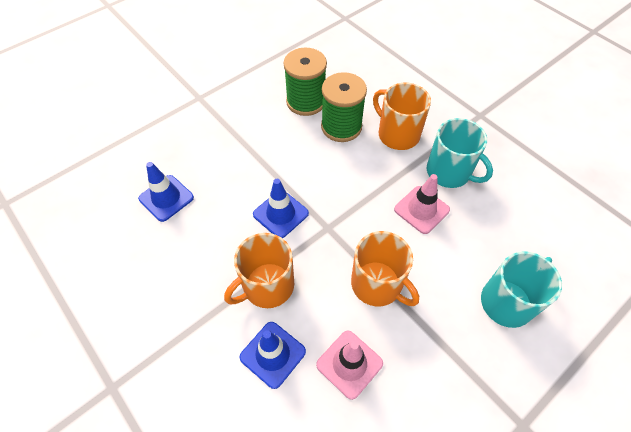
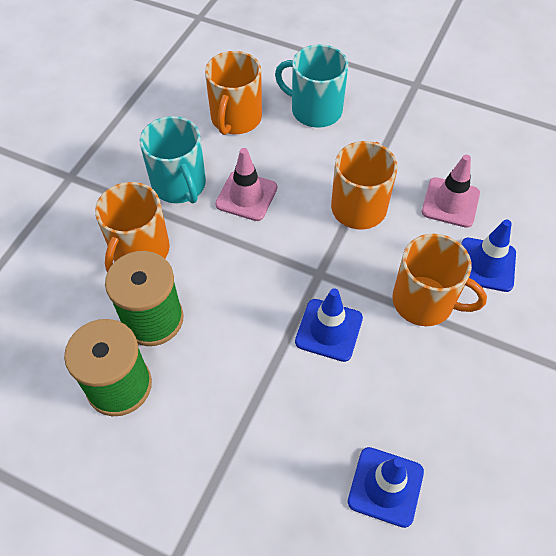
camera: 115 degrees left, 0 degrees up
(449, 172) = (179, 185): turquoise mug -> turquoise mug turned 135 degrees clockwise
(513, 233) = (235, 119): none -> orange mug

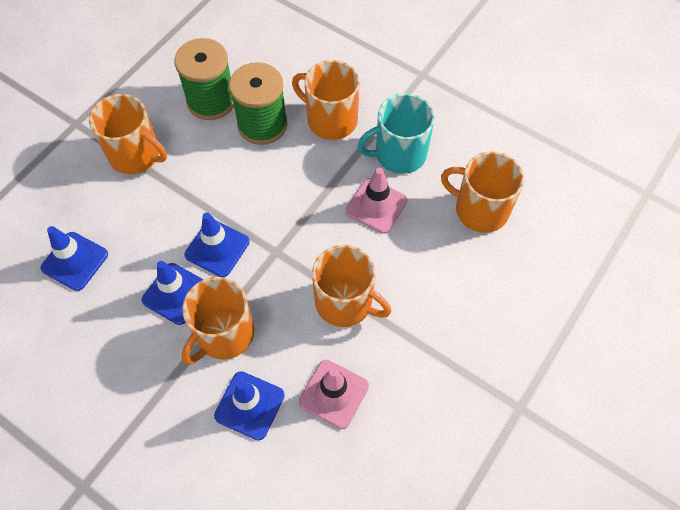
camera: 100 degrees right, 5 degrees up
(216, 458) = (136, 155): none -> orange mug
(315, 110) = (485, 287): turquoise mug -> none
(394, 358) = (176, 294): none -> blue traffic cone

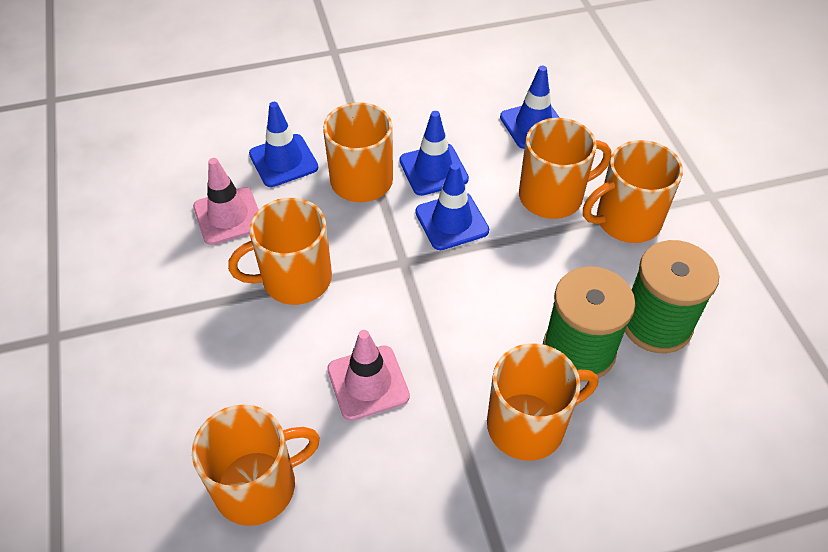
camera: 130 degrees right, 10 degrees down
(145, 206) = (552, 196): none -> orange mug
(399, 154) = (412, 461): turquoise mug -> none

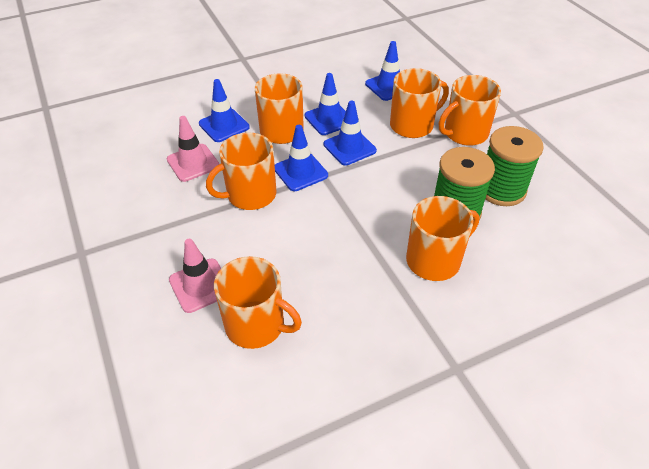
camera: 10 degrees left, 5 degrees down
(258, 485) = (256, 325): orange mug -> orange mug turned 60 degrees clockwise
(368, 383) = (318, 250): pink traffic cone -> pink traffic cone (200, 285)
(373, 252) = (300, 172): none -> blue traffic cone

